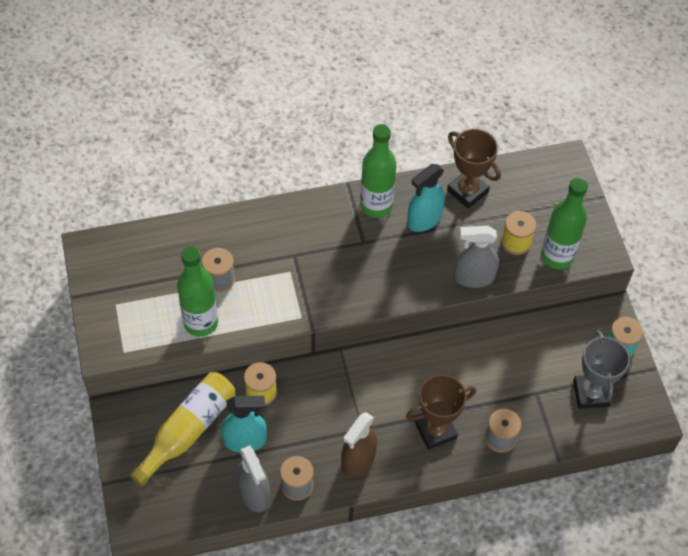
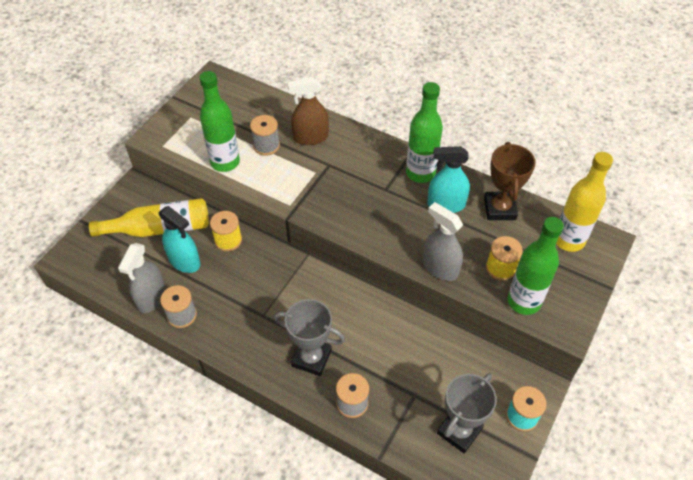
camera: 45 degrees right, 5 degrees down
(358, 460) = (238, 332): brown spray bottle -> brown spray bottle (310, 137)
(435, 430) = (311, 358): brown trophy -> grey trophy
(541, 180) = (568, 240): none -> yellow bottle

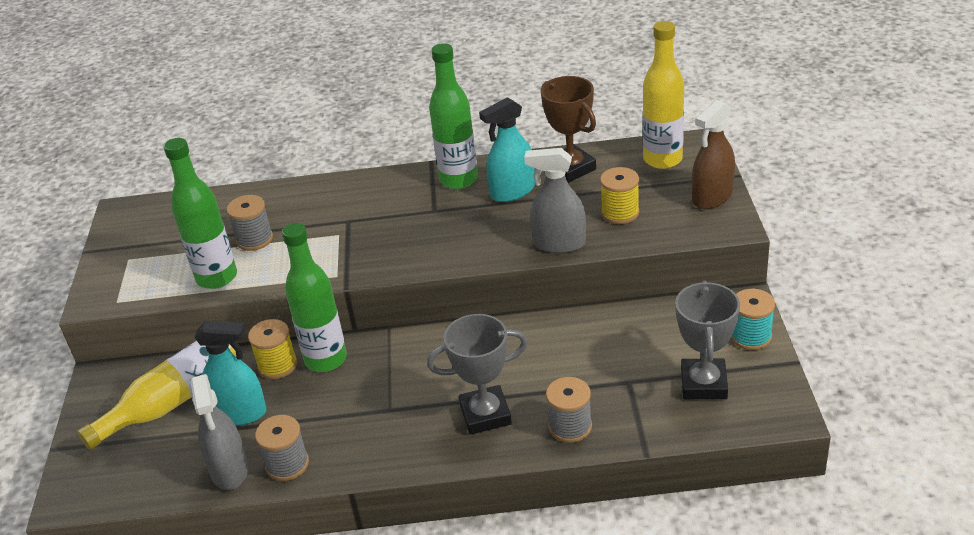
camera: 30 degrees left, 15 degrees down
(310, 137) = (302, 208): brown spray bottle -> brown spray bottle (712, 197)
(523, 301) = (669, 227): green bottle -> green bottle (326, 359)

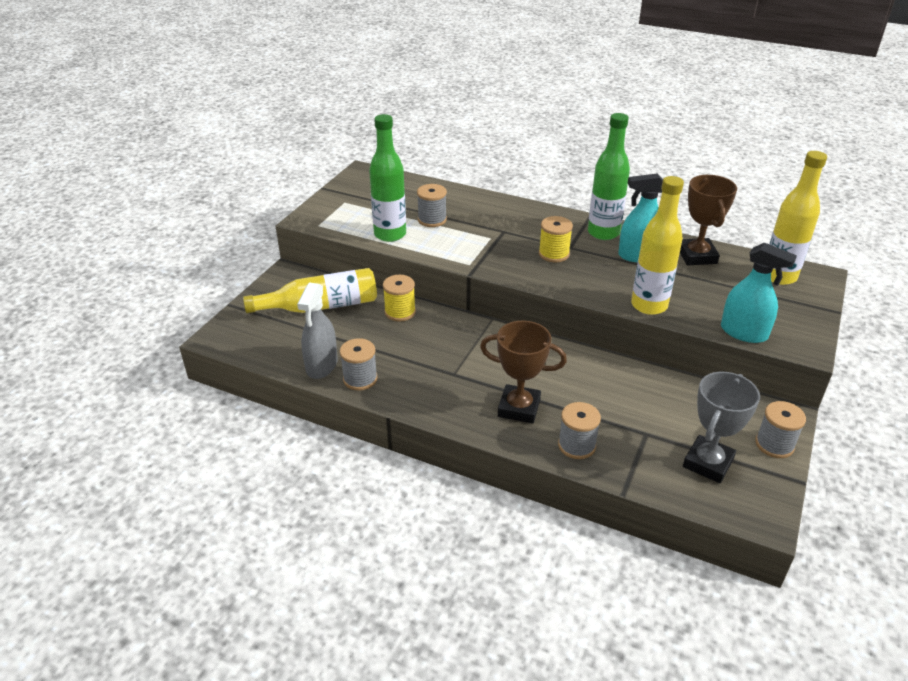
camera: 25 degrees right, 0 degrees up
(239, 413) = (354, 332): turquoise spray bottle -> turquoise spray bottle (743, 332)
(326, 359) = (434, 322): green bottle -> none
(485, 414) = (519, 408): grey trophy -> brown trophy
(559, 243) = (649, 305): grey spray bottle -> yellow bottle
(620, 213) = (714, 302): yellow spool -> yellow spool (554, 254)
(712, 197) = (803, 320): brown spray bottle -> none
(750, 336) = (774, 444): turquoise spool -> grey spool

